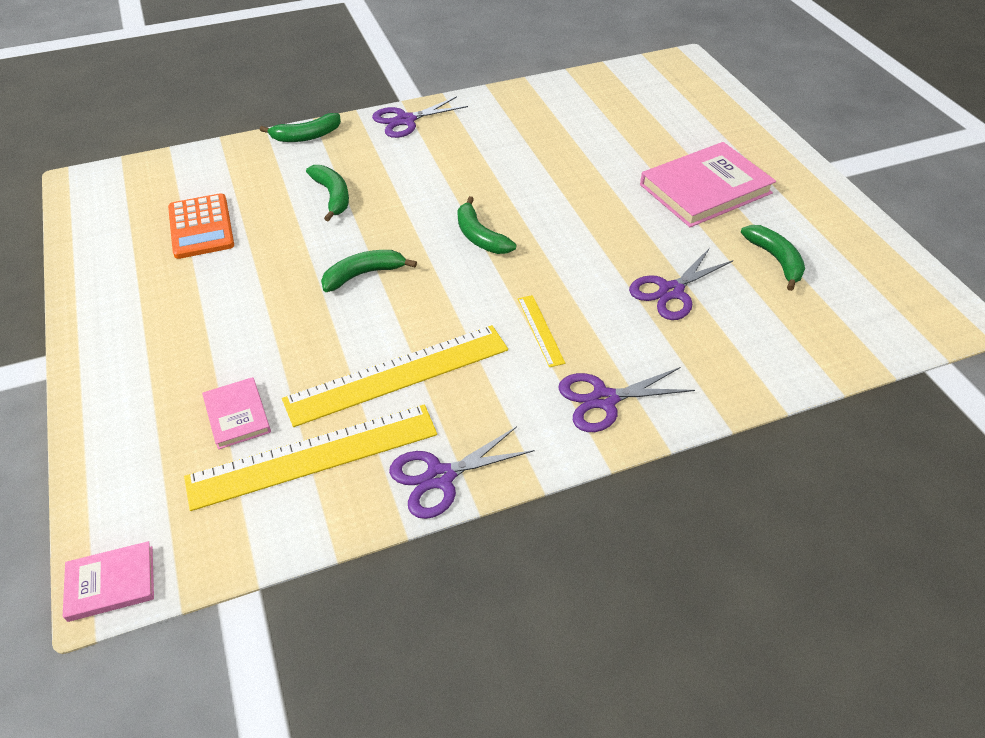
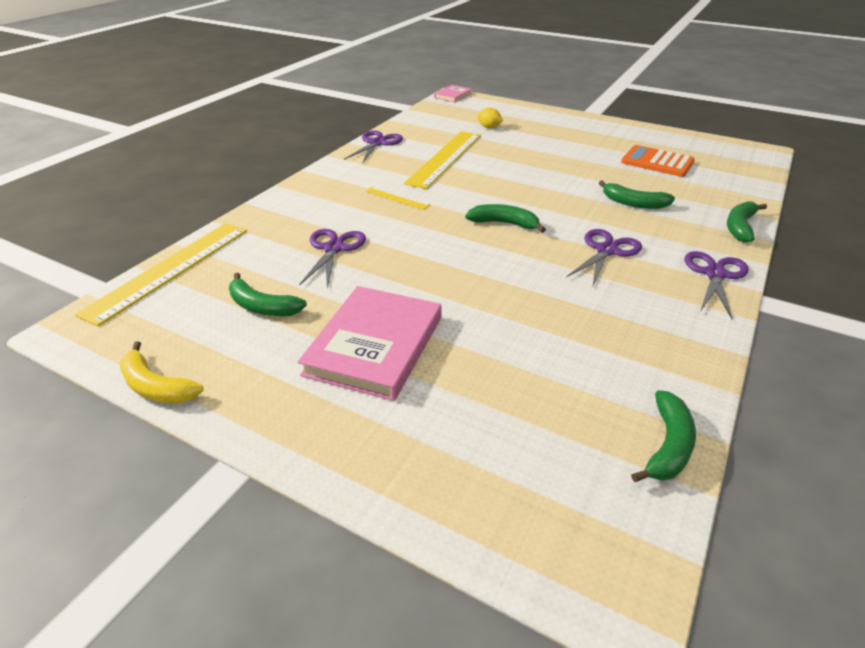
camera: 140 degrees right, 10 degrees down
(237, 415) = (489, 127): pink book -> yellow lemon
(313, 456) = (438, 130): yellow ruler -> yellow ruler (169, 269)
(363, 274) = (533, 180): green banana -> green banana (667, 445)
(604, 399) = (328, 187): purple scissors -> purple scissors (606, 251)
(880, 232) = (156, 387): none -> yellow banana

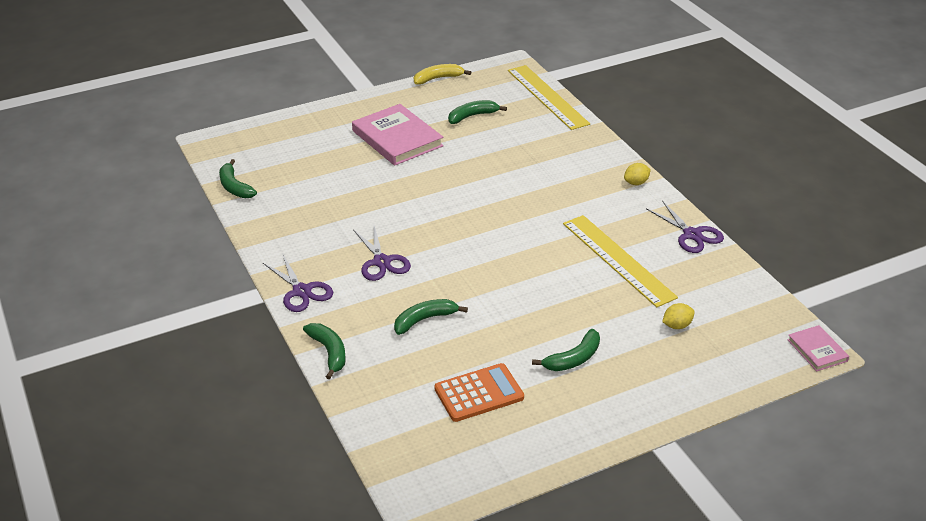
camera: 125 degrees right, 0 degrees up
(323, 177) = (636, 183): none -> yellow lemon
(334, 248) = (511, 155): purple scissors -> none
(397, 198) = (560, 204): yellow ruler -> none
(504, 223) = (467, 236): green banana -> green banana (573, 359)

